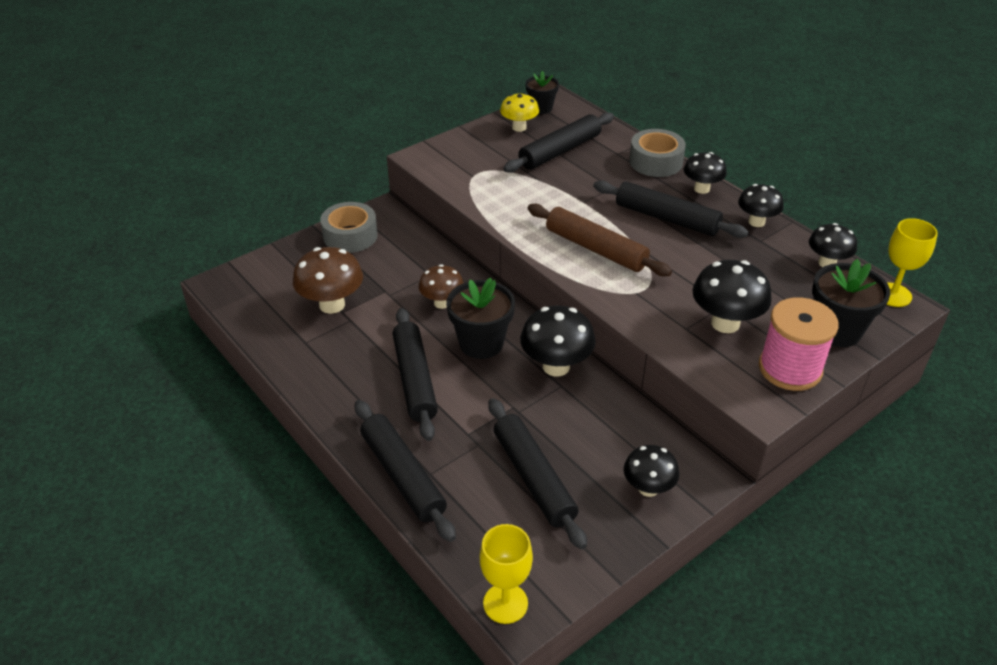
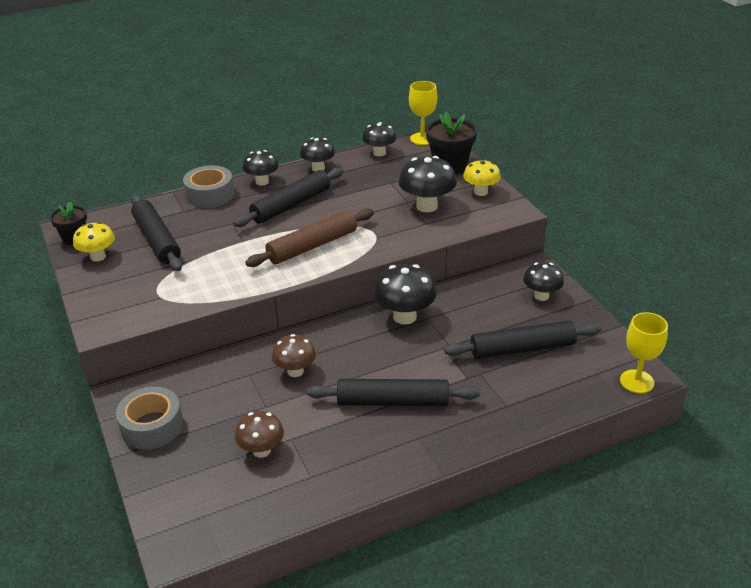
camera: 75 degrees left, 5 degrees down
(332, 305) = (261, 450): brown mushroom -> brown mushroom, size x0.66
(403, 475) = (506, 422): black rolling pin -> none
(481, 343) = (361, 354): black flower pot -> none
(790, 369) = (481, 192): pink spool -> yellow mushroom

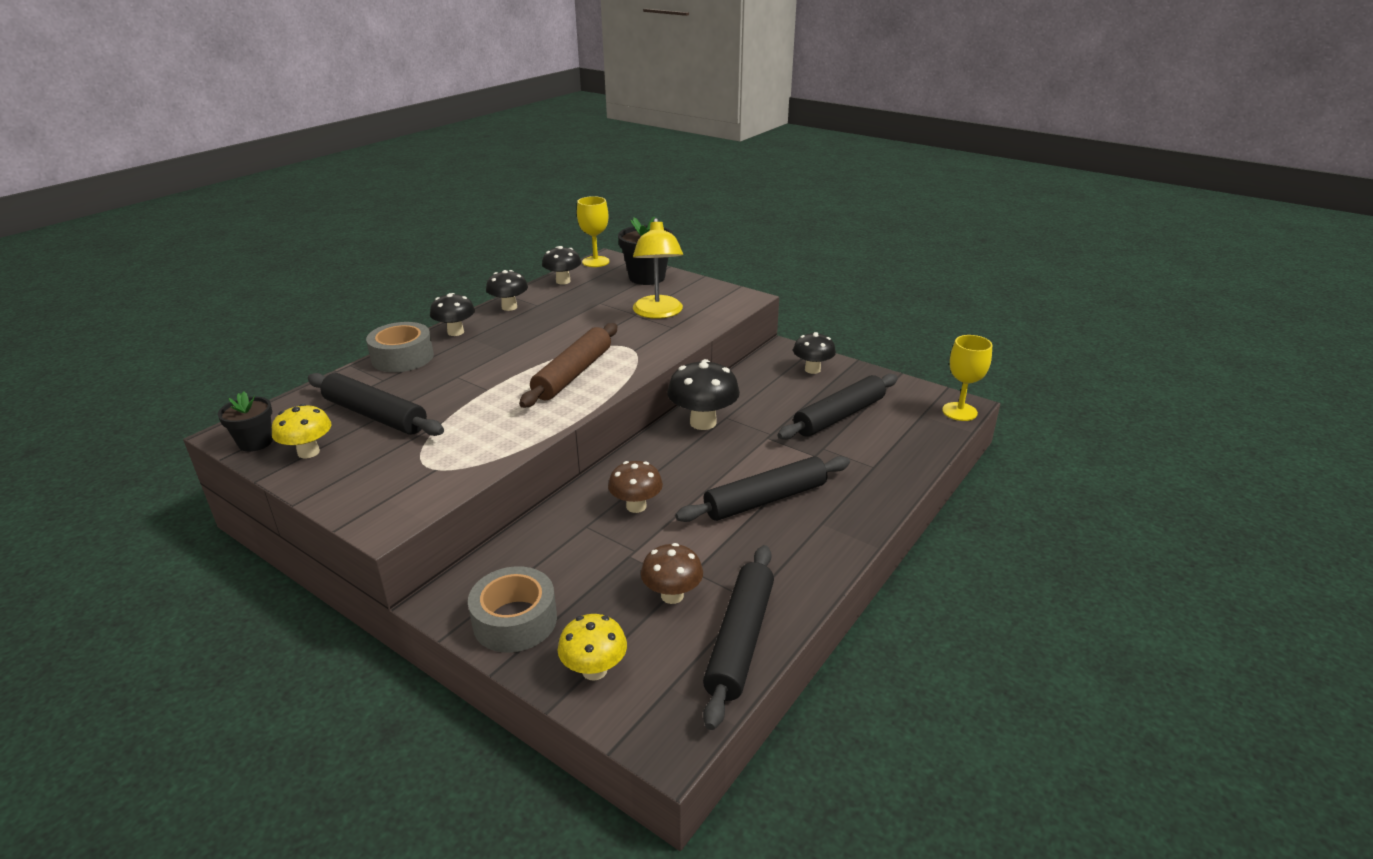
camera: 30 degrees left, 5 degrees down
(291, 205) = (511, 345): black rolling pin -> black rolling pin (740, 640)
(427, 206) = (658, 313): black mushroom -> yellow lamp
(481, 192) = (698, 290): yellow mushroom -> yellow mushroom (594, 670)

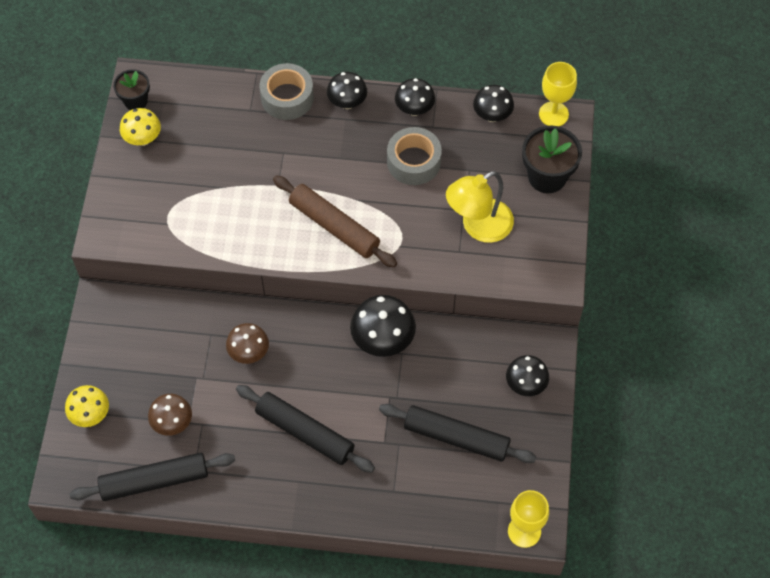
camera: 60 degrees right, 30 degrees up
(375, 415) = (204, 142): black rolling pin -> none
(515, 620) = (105, 349): grey tape -> grey tape (413, 162)
(573, 374) = (334, 226): brown rolling pin -> brown rolling pin turned 45 degrees clockwise

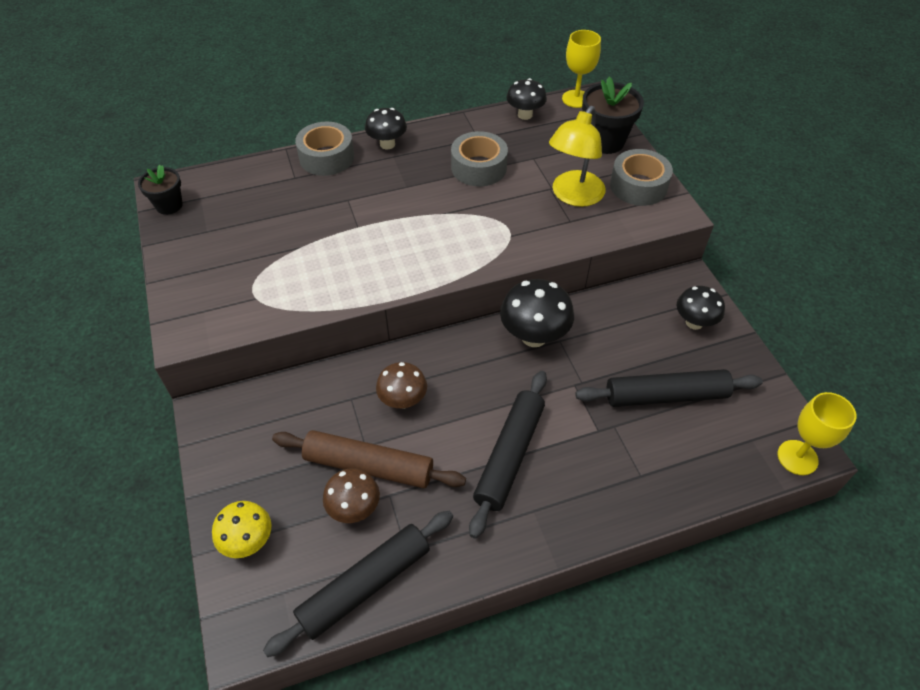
camera: 25 degrees left, 10 degrees down
(143, 139) = (192, 234): yellow mushroom -> none
(305, 432) = (509, 455): black rolling pin -> black rolling pin turned 75 degrees counterclockwise
(334, 226) = (436, 241): brown rolling pin -> brown rolling pin (369, 466)
(414, 109) = (453, 131): black mushroom -> none
(544, 239) = (638, 186): none -> grey tape

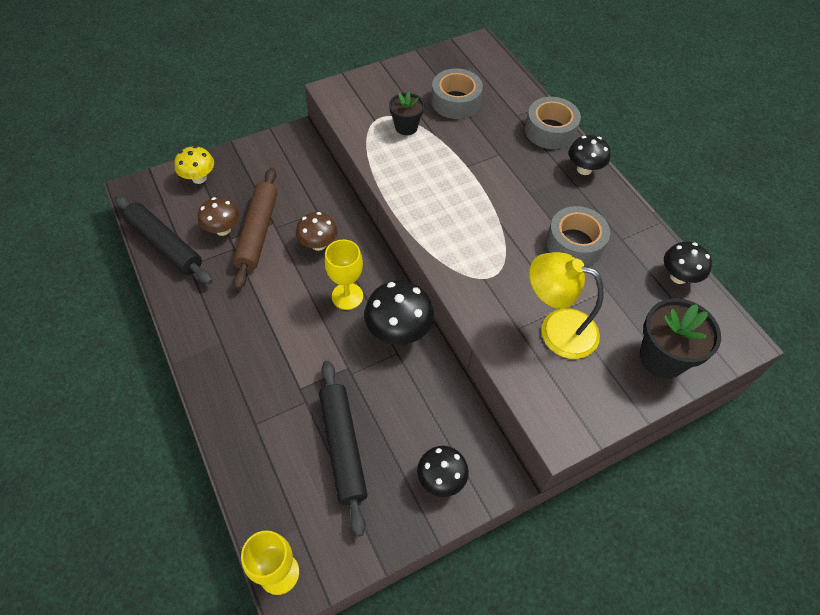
camera: 80 degrees right, 5 degrees up
(169, 205) = (461, 52): black flower pot -> black flower pot (406, 127)
(509, 455) = (270, 322): black rolling pin -> none
(576, 99) = (732, 325): yellow goblet -> yellow goblet (347, 296)
(638, 186) = (594, 393): grey tape -> grey tape (455, 101)

